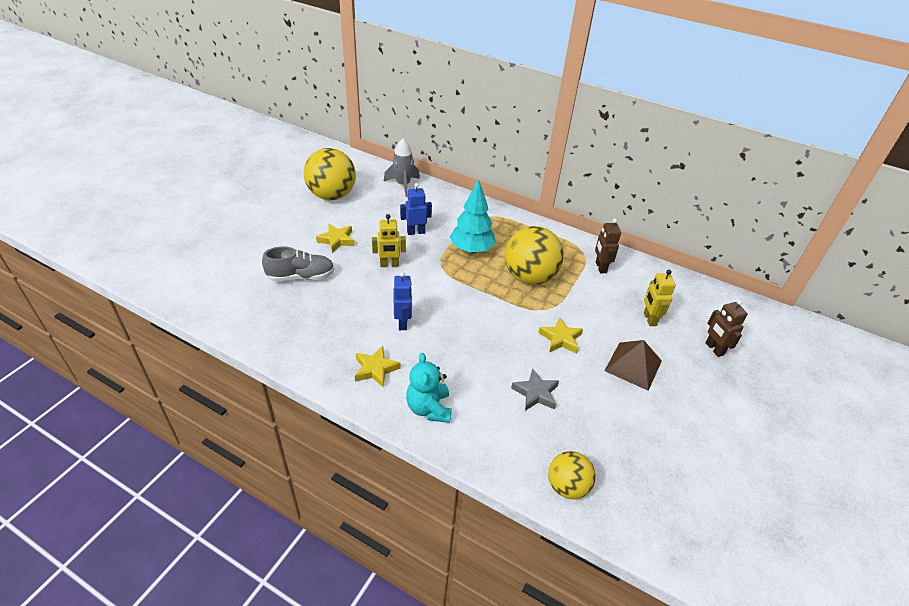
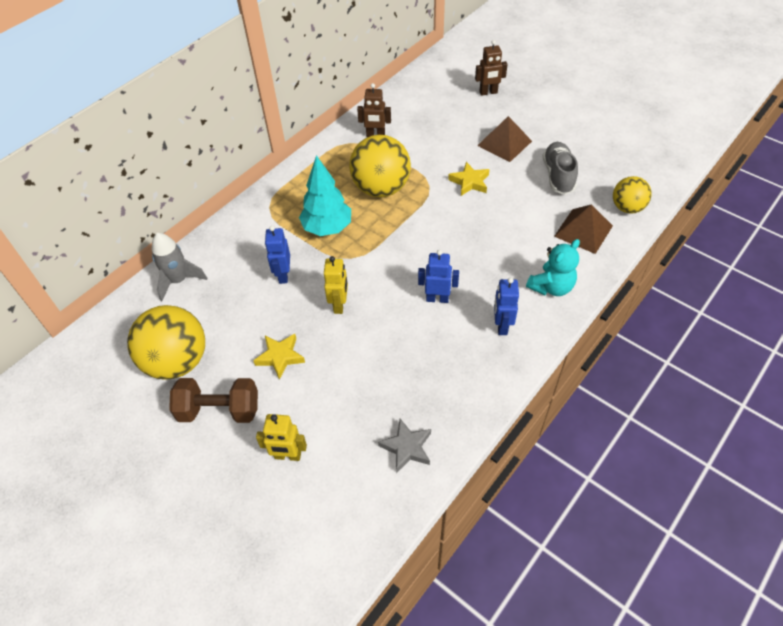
camera: 75 degrees left, 10 degrees up
(291, 219) = (219, 410): none -> brown dumbbell
(301, 276) = (345, 396): grey shoe -> grey shoe (558, 176)
(375, 369) = (501, 326): yellow star -> blue robot
(429, 408) = (551, 287): turquoise teddy bear -> turquoise teddy bear turned 45 degrees counterclockwise
(516, 439) = (583, 231): none -> brown pyramid
(535, 393) = (534, 210): grey star -> grey star (407, 447)
(649, 319) = (450, 120): yellow robot -> yellow robot (287, 456)

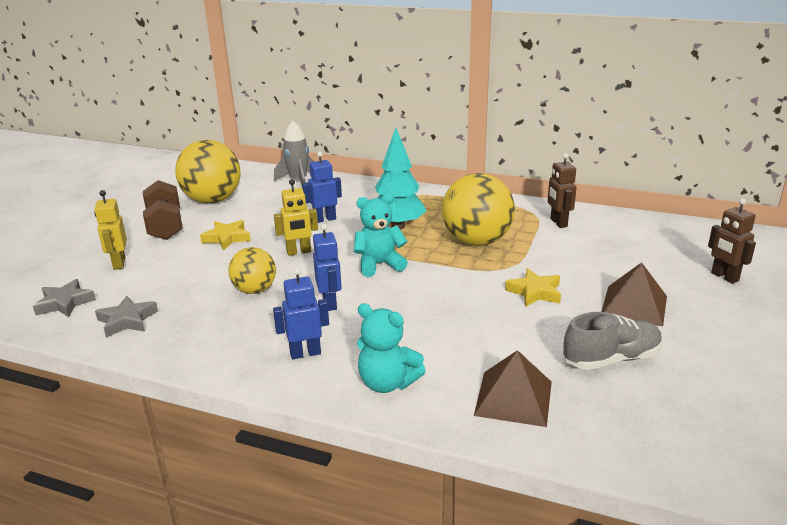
camera: 70 degrees right, 25 degrees down
(351, 504) = (65, 303): none -> grey star
(389, 255) = (379, 265): none -> turquoise teddy bear
(627, 208) = (599, 438): yellow ball -> yellow ball (255, 290)

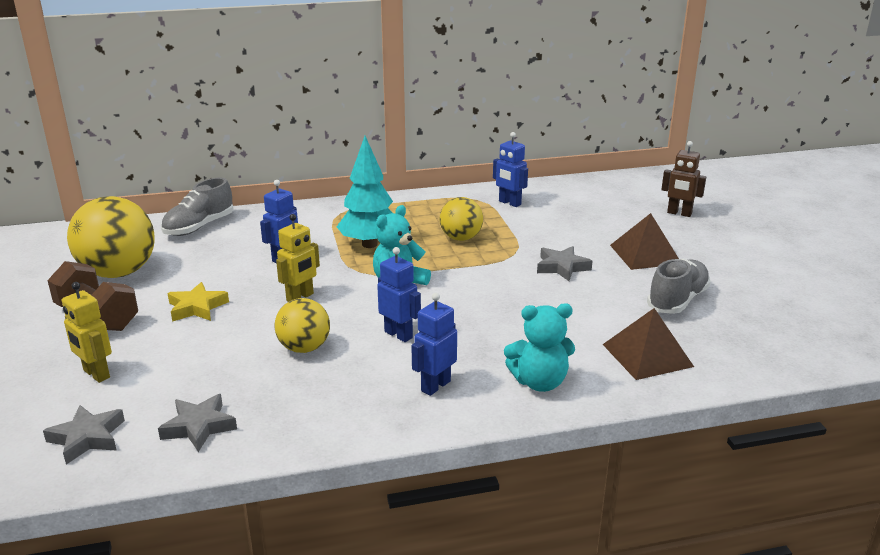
camera: 35 degrees left, 0 degrees up
(298, 182) = (199, 227): grey rocket -> grey shoe
(476, 241) = (461, 238): yellow ball -> yellow ball, size x0.58
(535, 292) = (562, 267): yellow star -> grey star
(558, 223) = (509, 203): brown robot -> blue robot

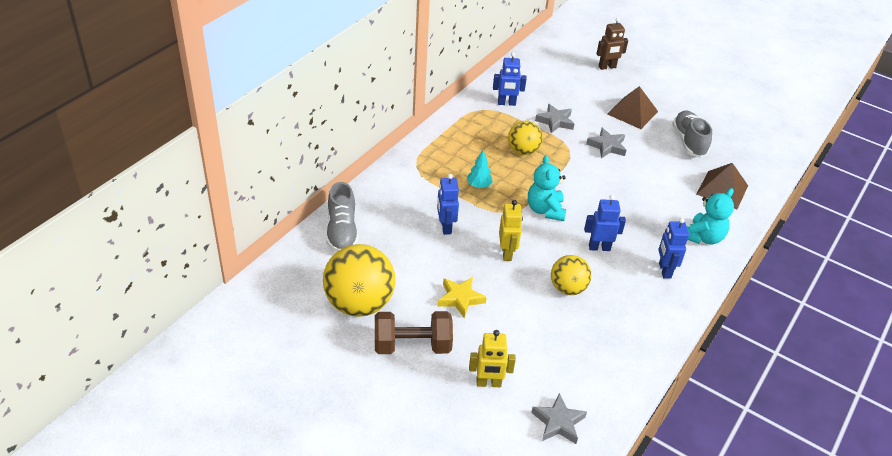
camera: 45 degrees left, 15 degrees up
(199, 426) = (599, 374): grey star -> grey star (555, 121)
(369, 244) = (479, 185): turquoise tree -> turquoise tree, size x0.51

